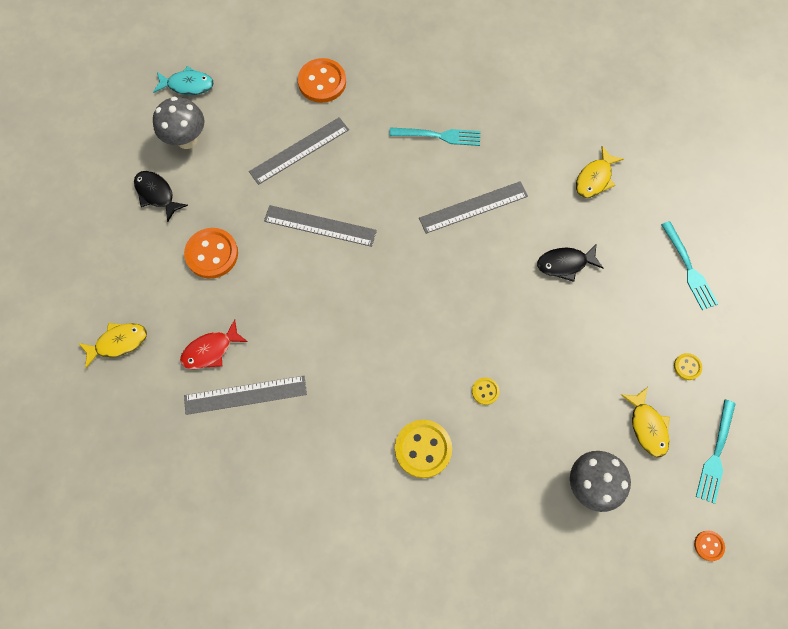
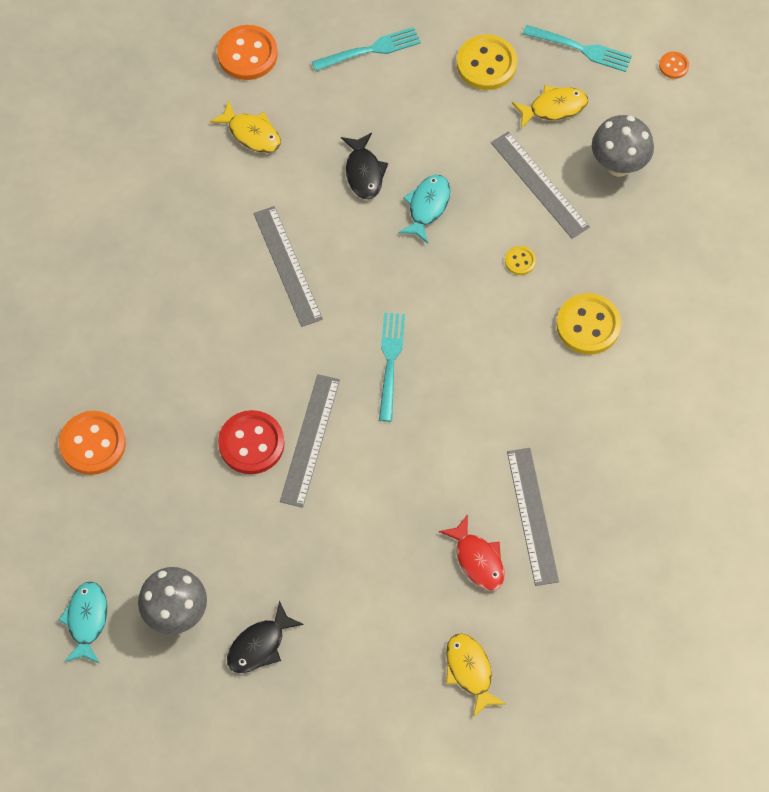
camera: 90 degrees left, 5 degrees down
(212, 254) = (348, 568): orange button -> orange button (247, 54)
(299, 150) = (199, 469): grey ruler -> grey ruler (539, 184)
(318, 185) = (251, 443): none -> red button
(438, 136) = (184, 302): turquoise fork -> turquoise fork (390, 362)
(535, 314) = (427, 206): none -> turquoise fish
(687, 367) = (486, 64): yellow button -> yellow button, size x2.04

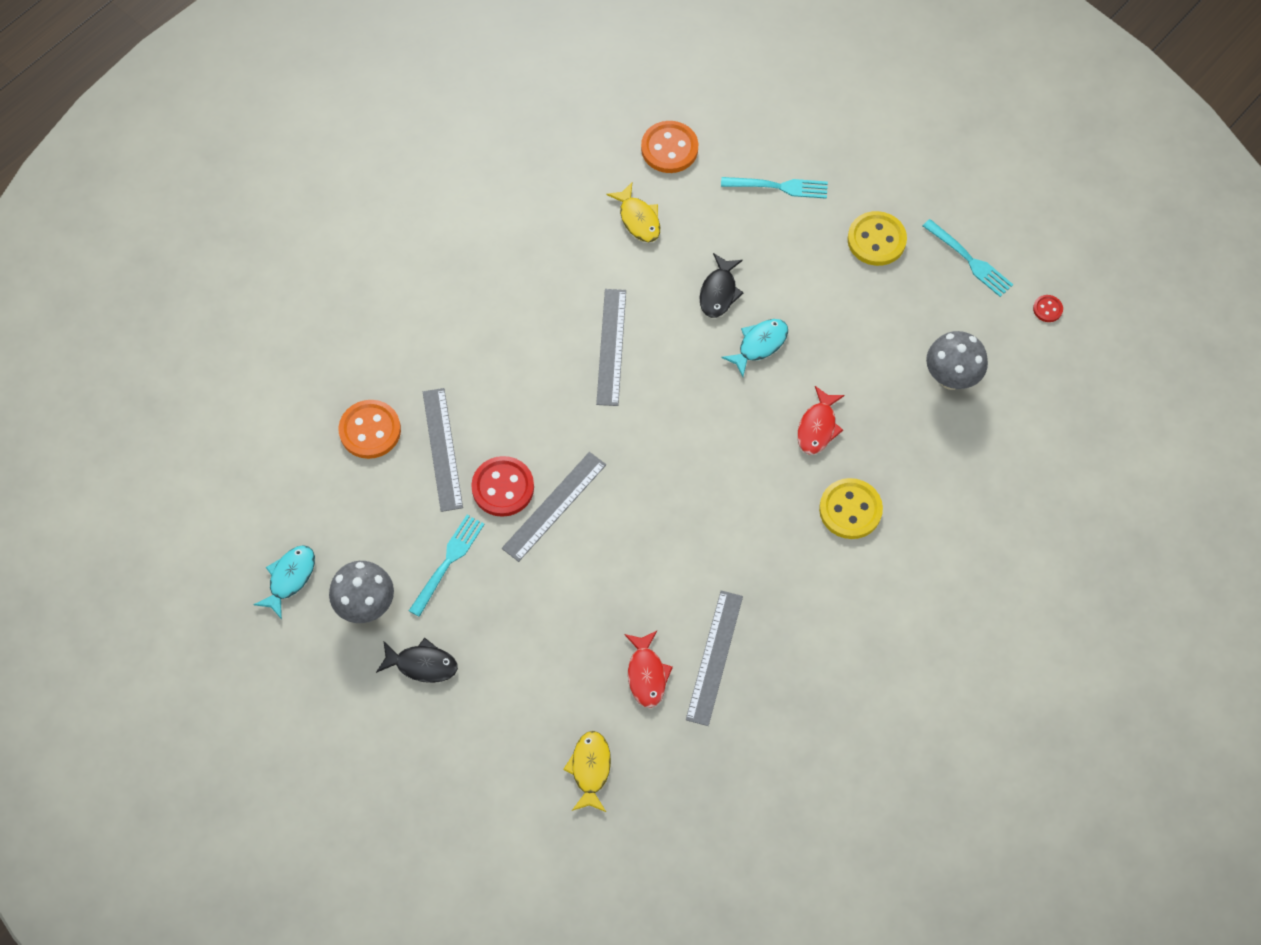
camera: 25 degrees right, 0 degrees up
(259, 645) = (422, 664): black fish -> black fish turned 150 degrees counterclockwise
(390, 362) = (658, 468): turquoise fork -> turquoise fork (448, 562)
(520, 261) = (818, 427): yellow button -> red fish
(539, 184) = (870, 366): grey ruler -> grey ruler (442, 449)
(554, 107) = (918, 303): yellow fish -> none
(673, 66) = (1047, 309): orange button -> red button

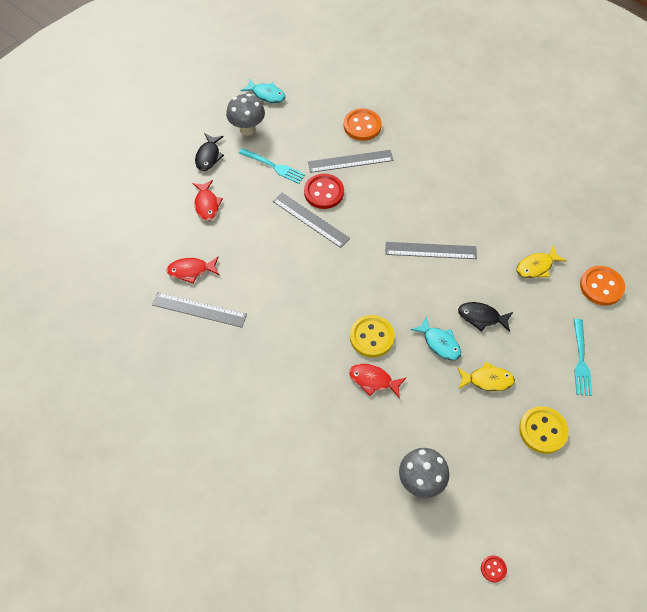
camera: 90 degrees right, 5 degrees down
(521, 660) = (207, 204): none -> red fish
(590, 769) = (132, 240): yellow fish -> yellow fish (487, 380)
(850, 510) = (306, 400): yellow button -> yellow button (372, 337)
(969, 260) = (534, 504): turquoise fork -> none

